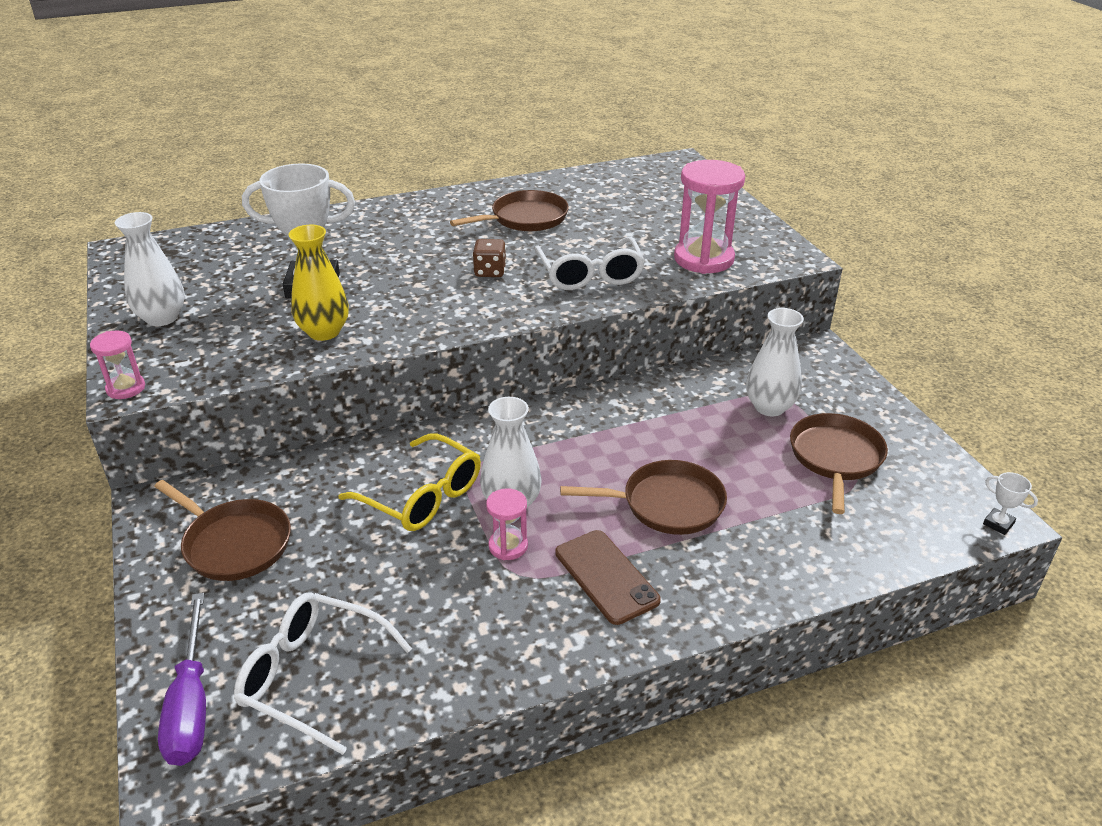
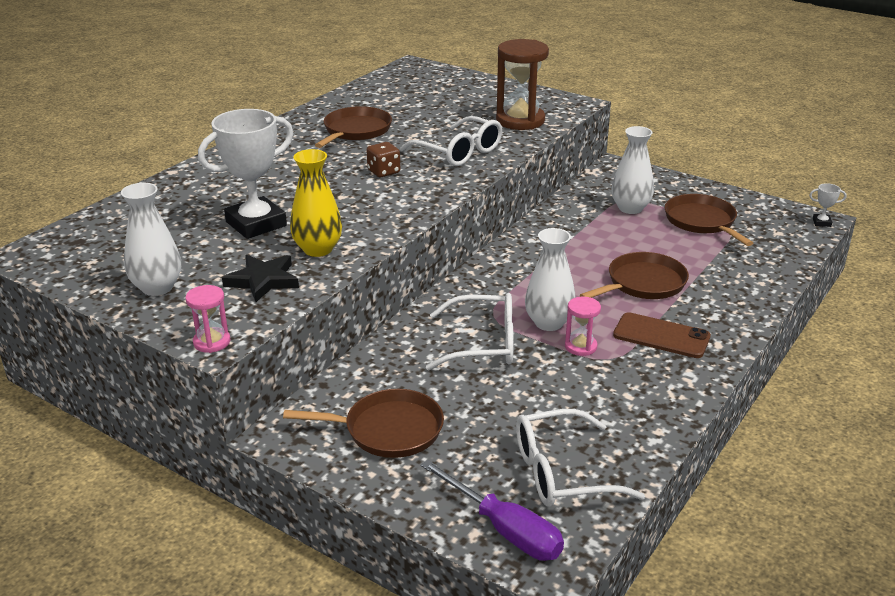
camera: 35 degrees left, 5 degrees down
(241, 345) = (263, 281): none -> black star
(422, 496) = (483, 344): yellow glasses -> white glasses
(703, 259) = (520, 120): pink hourglass -> brown hourglass

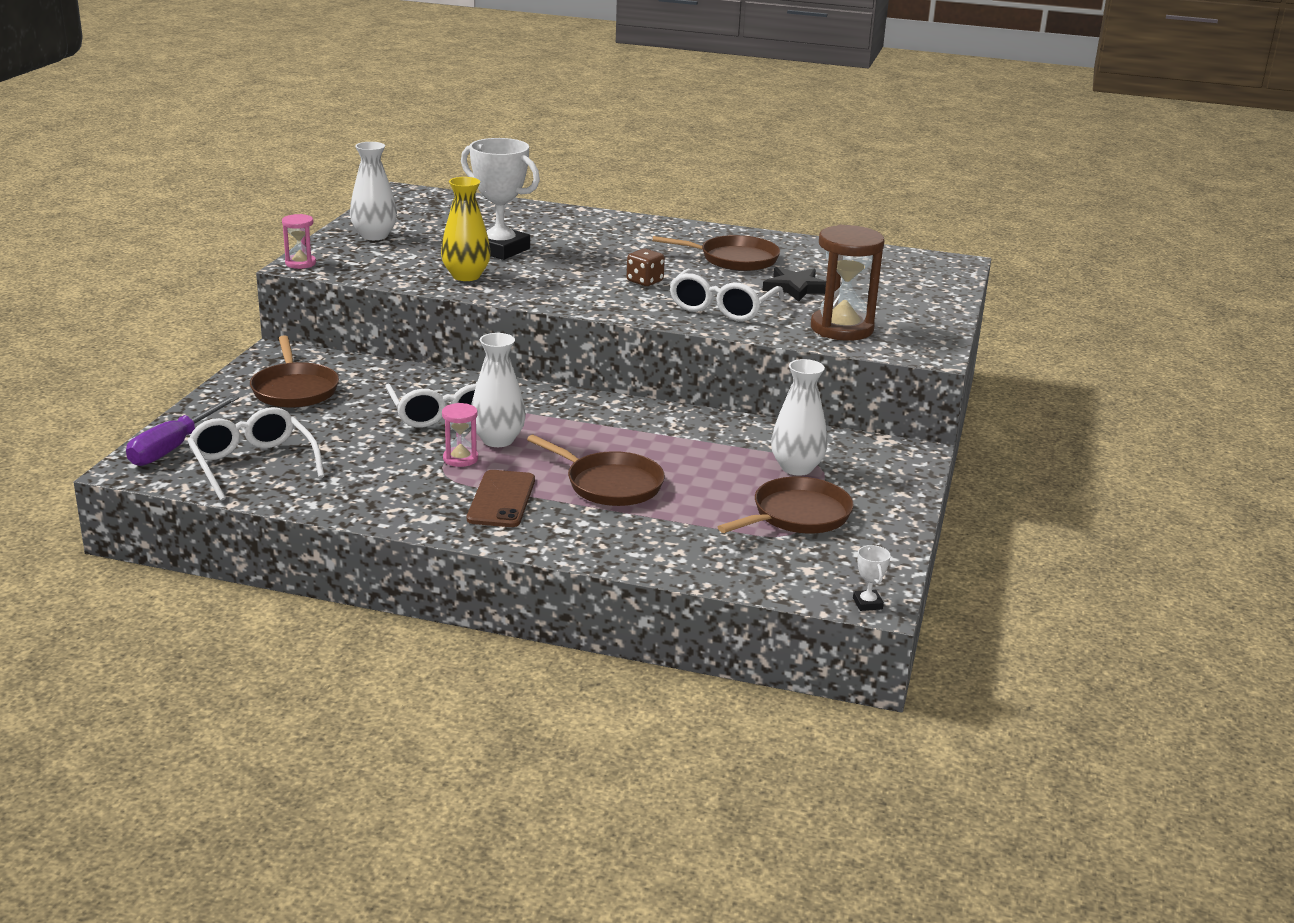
camera: 70 degrees right, 5 degrees down
(263, 281) = (401, 265): black star -> black star (796, 288)

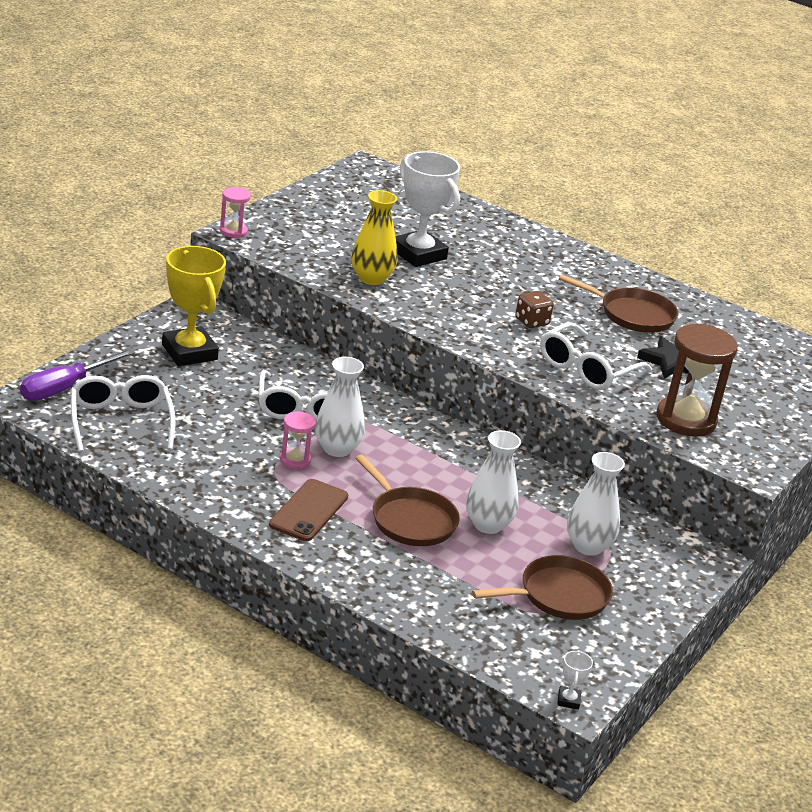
camera: 15 degrees right, 5 degrees up
(294, 390) = (189, 352): brown pan -> yellow trophy
(374, 236) = (313, 213): white vase -> white vase (488, 525)

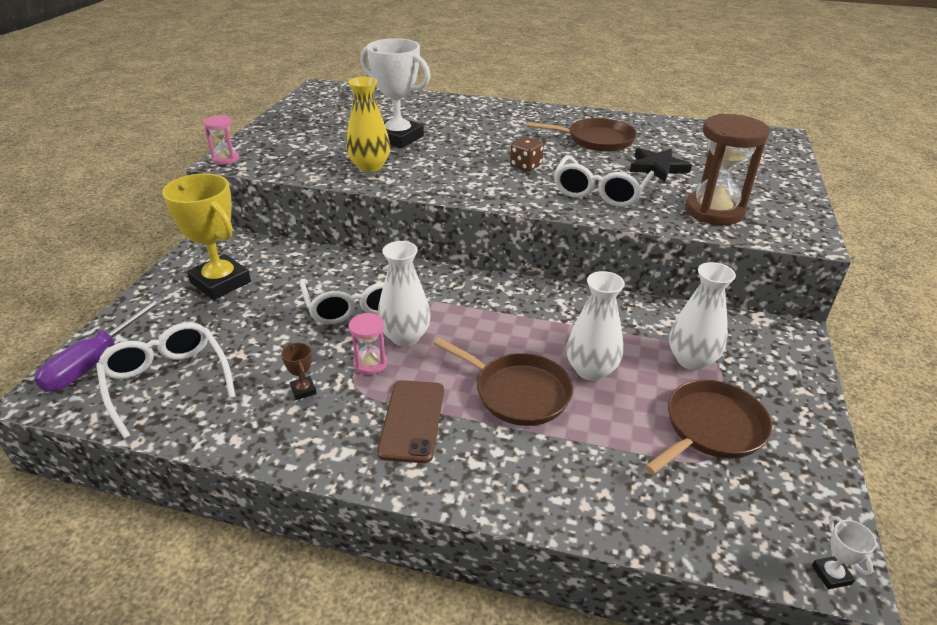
camera: 15 degrees left, 5 degrees up
(229, 462) = (303, 390): none -> brown trophy

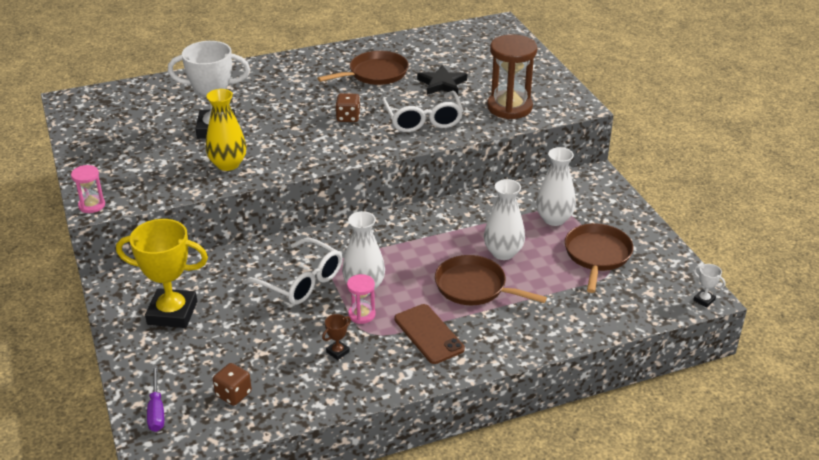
camera: 35 degrees left, 0 degrees up
(94, 361) = (156, 410): purple screwdriver -> purple screwdriver, size x0.65
(167, 381) = (233, 394): white glasses -> brown dice
(303, 390) = (337, 352): brown trophy -> brown trophy turned 75 degrees counterclockwise
(518, 392) = (474, 287): brown pan -> brown pan turned 150 degrees counterclockwise

